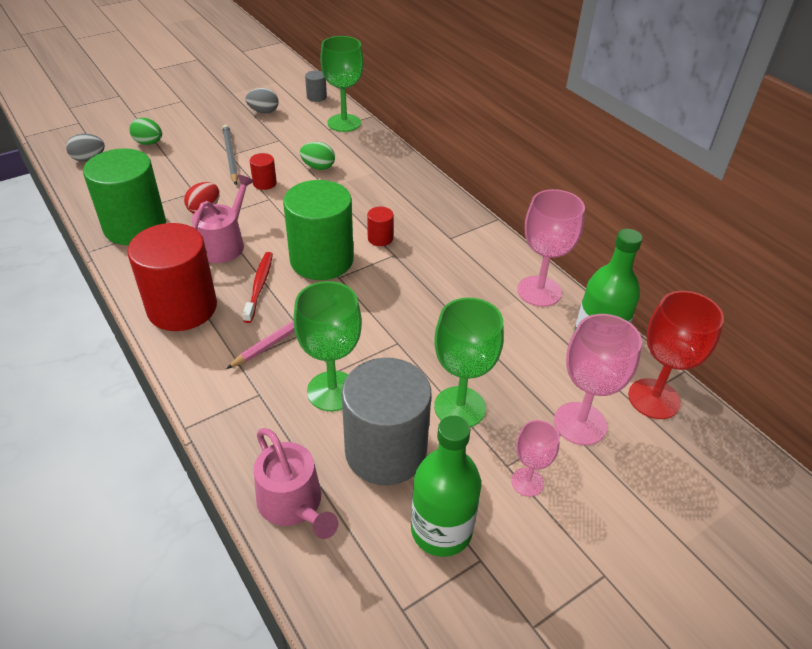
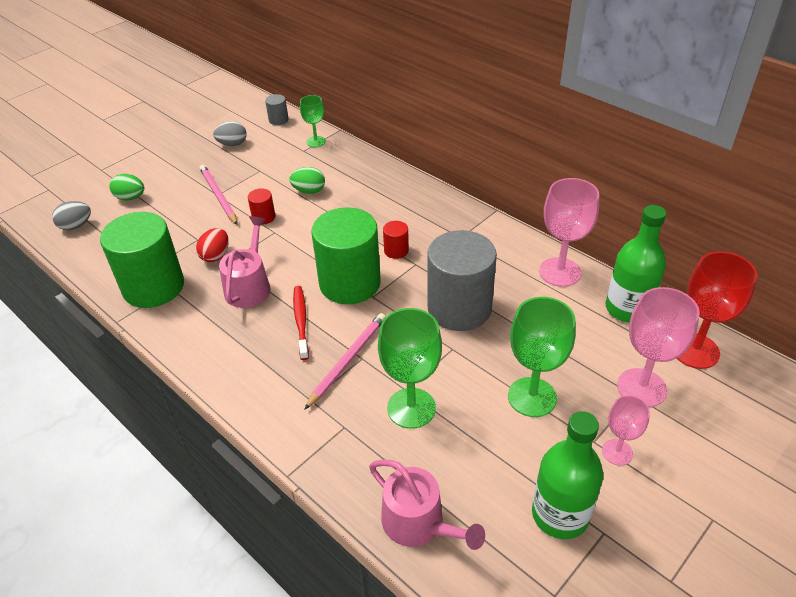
camera: 10 degrees left, 0 degrees up
(182, 307) = (235, 358): red cylinder -> none
(230, 156) = (218, 196): grey pencil -> pink pencil
(344, 123) = (316, 142): green goblet -> green goblet, size x0.58
(385, 451) = (482, 453): grey cylinder -> grey cylinder (459, 308)

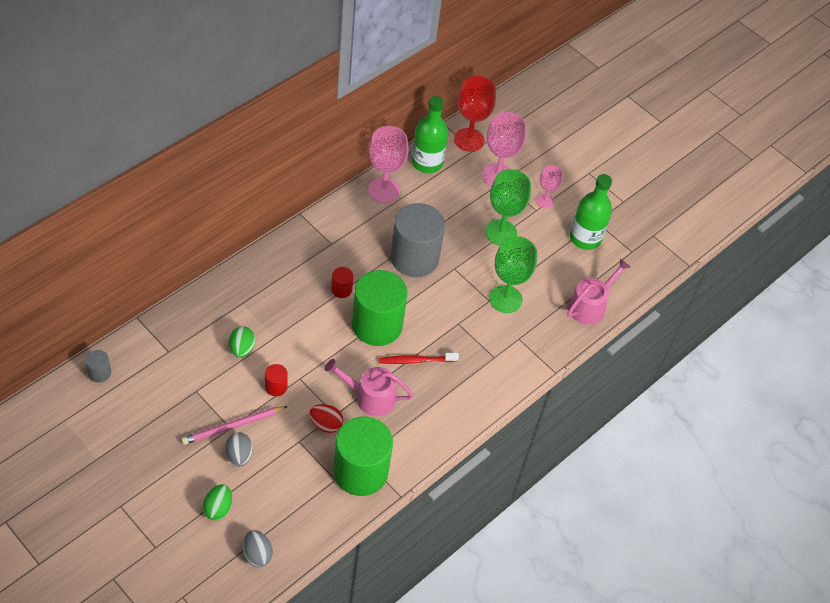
camera: 95 degrees left, 10 degrees up
(232, 144) = (138, 417): grey egg -> grey egg (239, 455)
(316, 142) = (155, 339): green goblet -> none
(347, 360) = (460, 332): pink pencil -> none

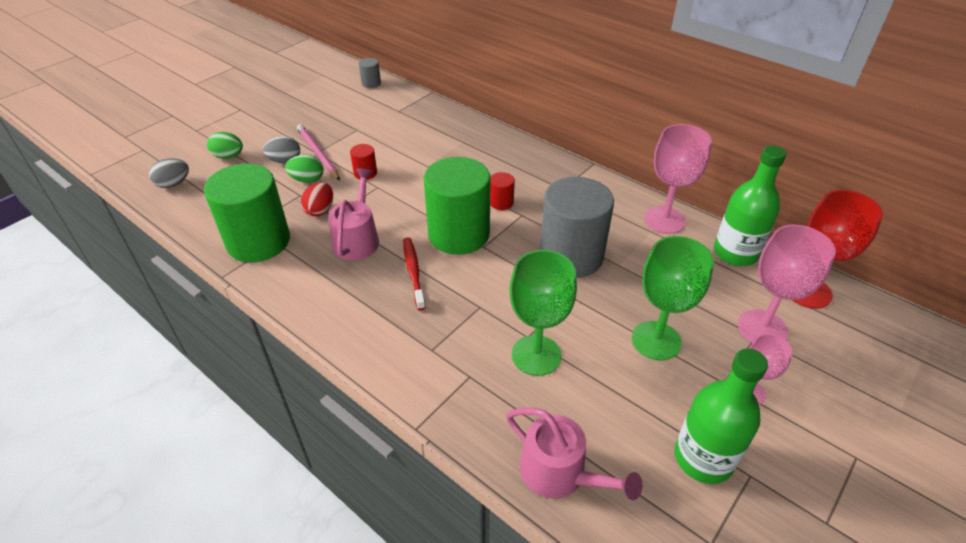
camera: 90 degrees right, 10 degrees down
(242, 349) = (408, 148): green egg -> green egg (307, 180)

